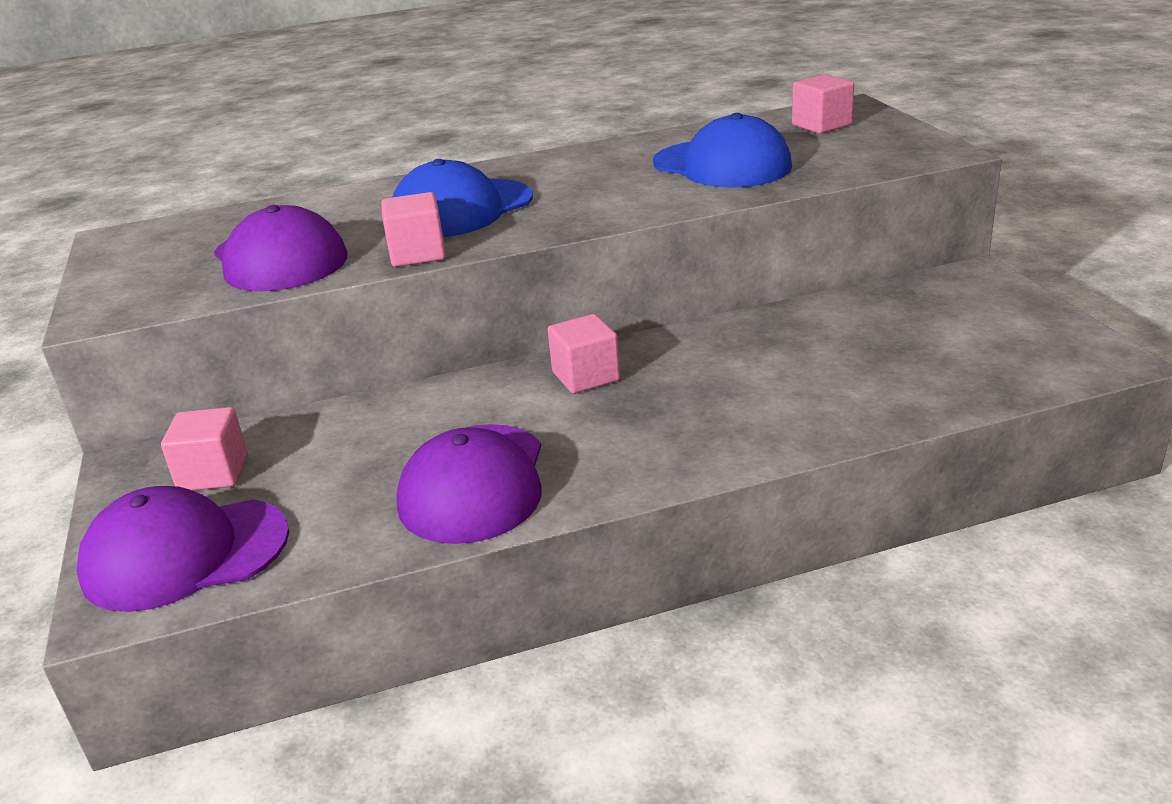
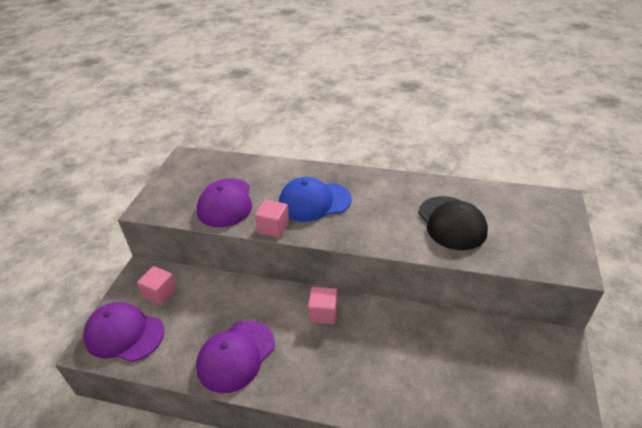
camera: 30 degrees right, 10 degrees up
(722, 165) = (451, 223): blue cap -> black cap
(821, 125) = (531, 211): pink cube -> none

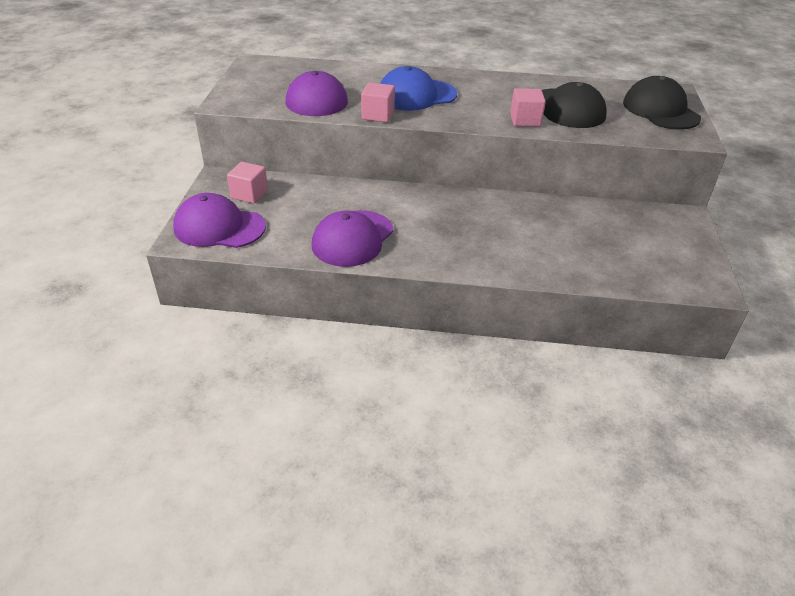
camera: 10 degrees left, 0 degrees up
(323, 313) = (438, 204): pink cube -> pink cube (525, 120)
(543, 227) = (660, 110): none -> black cap

